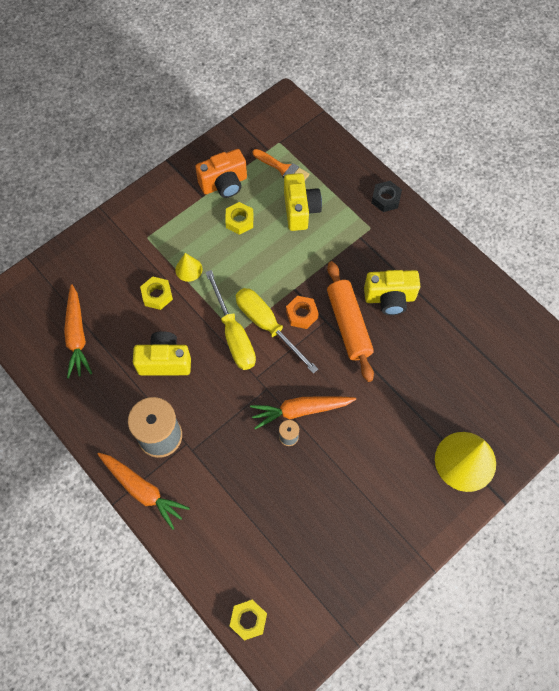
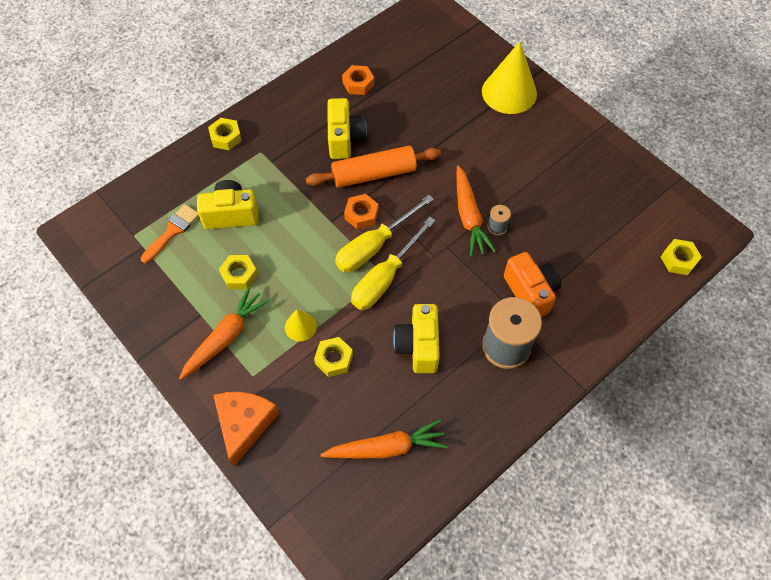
camera: 90 degrees left, 5 degrees down
(106, 234) = (244, 424): none -> orange cheese
(143, 490) = (567, 360): orange carrot -> orange carrot (225, 337)
(224, 184) = (185, 292): orange camera -> orange camera (530, 292)
(234, 335) = (385, 278): yellow screwdriver -> yellow screwdriver turned 150 degrees clockwise
(385, 199) = (226, 137): black nut -> yellow nut
(462, 309) = (358, 84): none -> orange nut

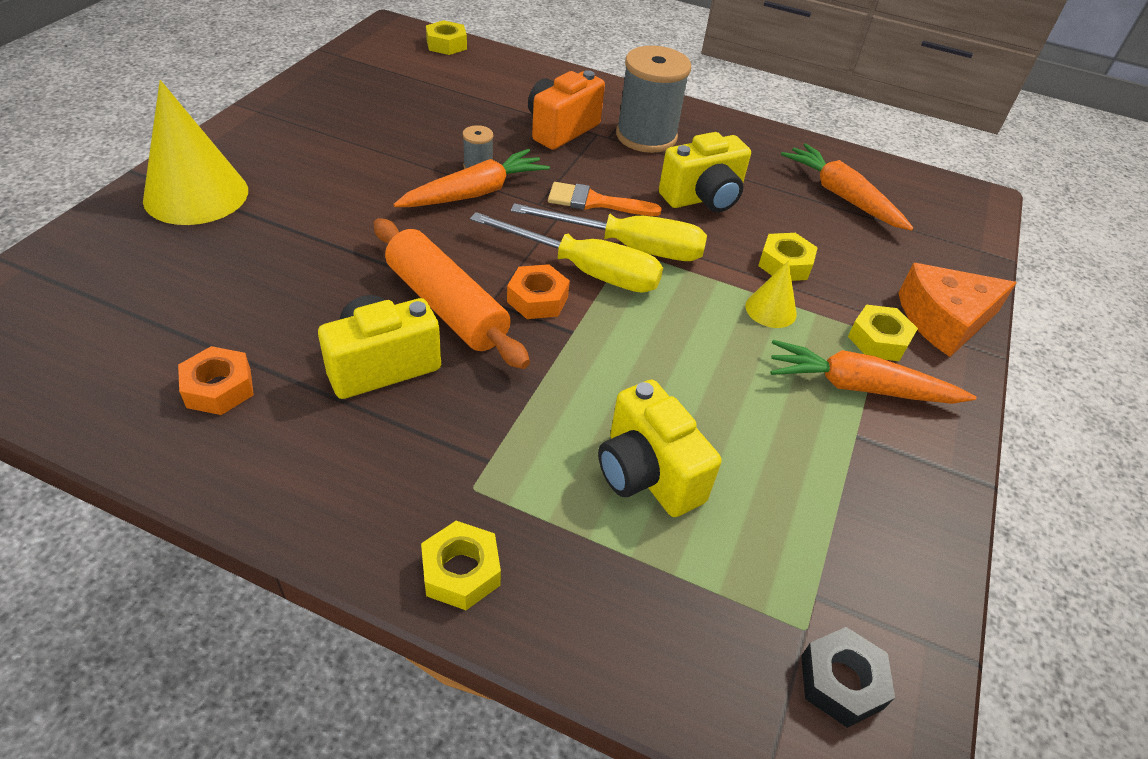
camera: 120 degrees left, 15 degrees down
(109, 235) = (841, 682): none -> black nut
(172, 231) = (746, 558): orange brush -> orange brush (595, 202)
(239, 275) = (751, 412): yellow nut -> yellow nut (878, 340)

